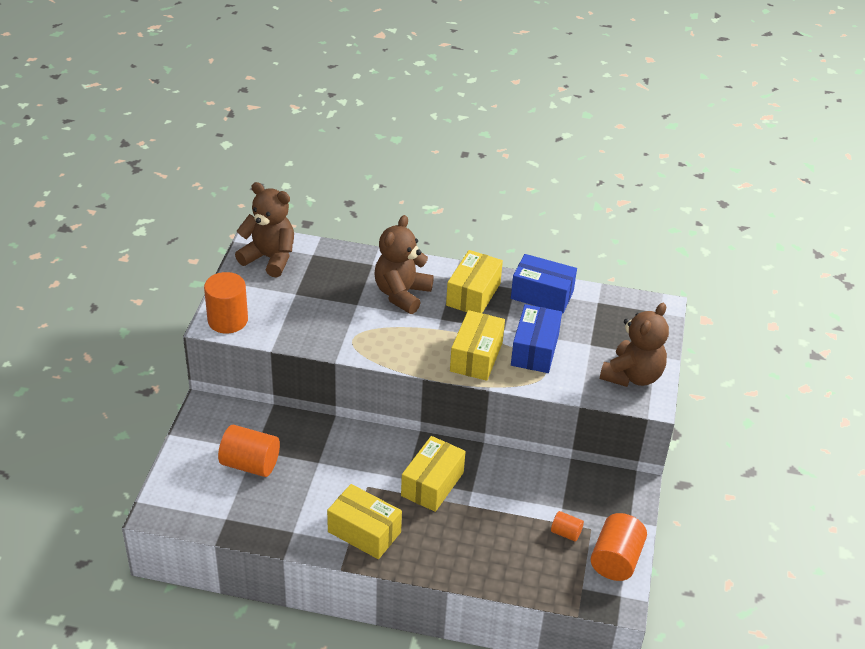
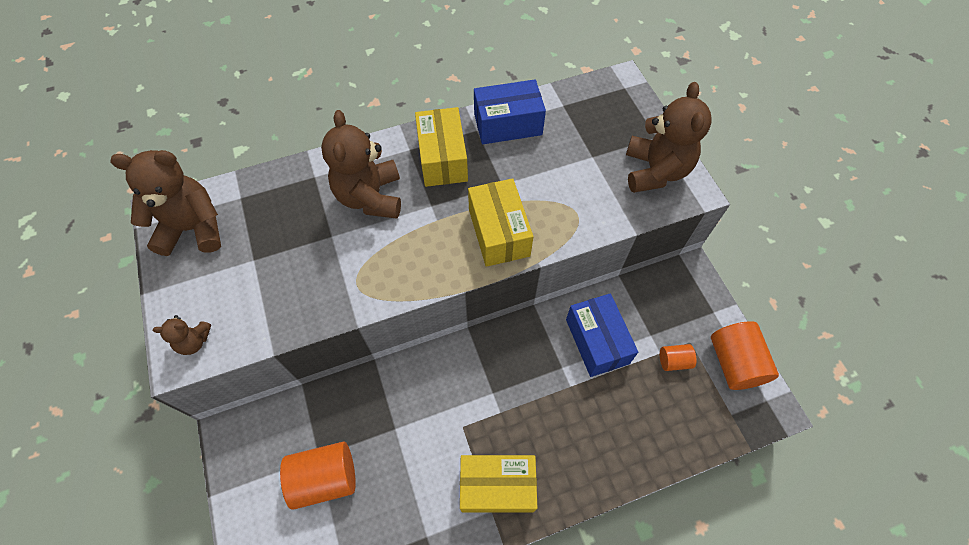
camera: 30 degrees left, 20 degrees up
(227, 320) = (194, 341): orange cylinder -> brown teddy bear
(432, 484) = (521, 383): yellow box -> none
(535, 350) = (548, 192): blue box -> blue box (597, 341)

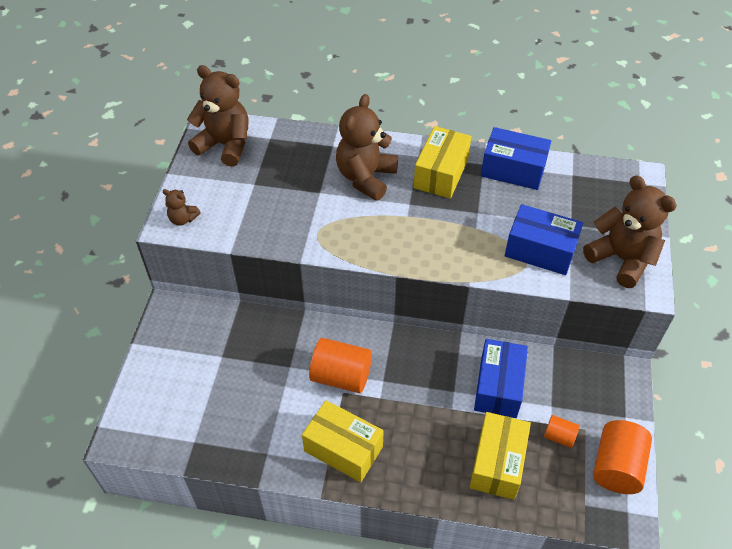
camera: 30 degrees right, 10 degrees down
(325, 478) = (218, 373): orange cylinder -> orange cylinder (341, 376)
(499, 232) = (451, 246): yellow box -> yellow box (497, 463)
(582, 197) = (540, 250): none -> blue box
(655, 171) = (621, 259): brown teddy bear -> brown teddy bear turned 75 degrees counterclockwise

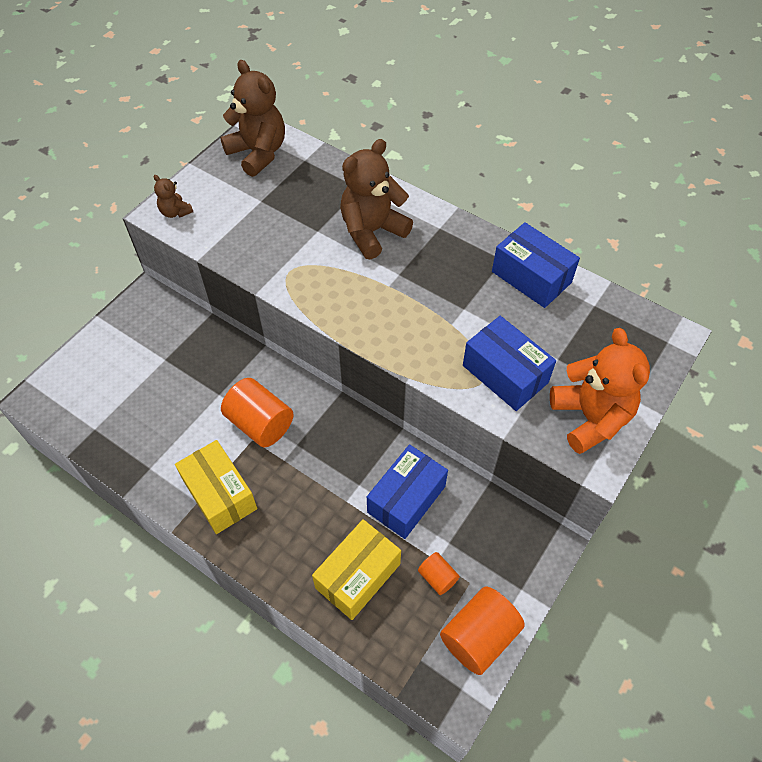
camera: 25 degrees right, 5 degrees up
(441, 173) = (451, 254): yellow box -> none
(621, 259) = (590, 418): brown teddy bear -> orange teddy bear

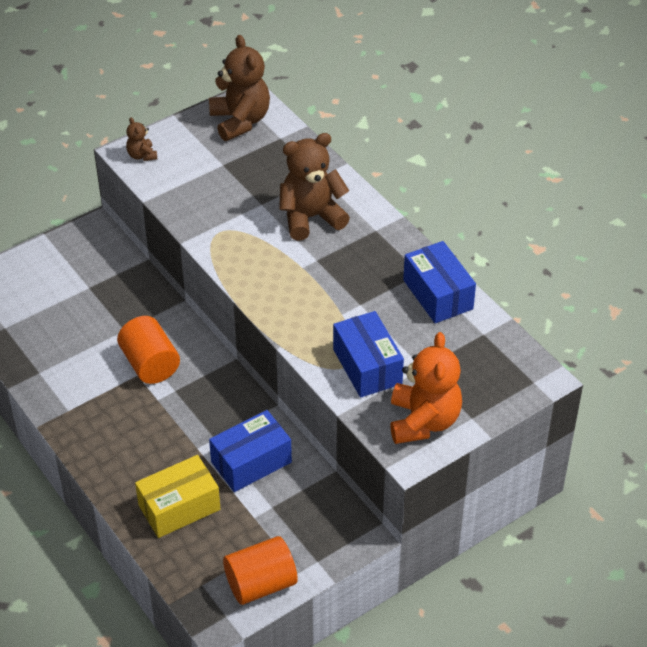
camera: 20 degrees right, 10 degrees down
(220, 494) = (90, 410): yellow box -> none
(437, 577) = (248, 530): orange cylinder -> none

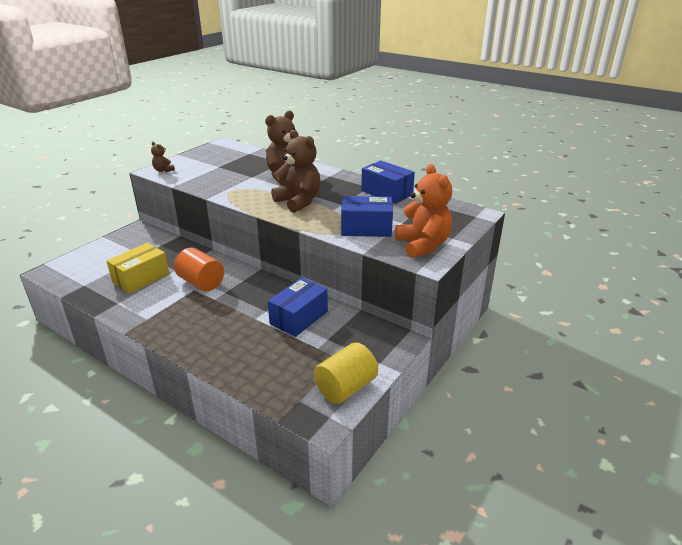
camera: 20 degrees left, 15 degrees down
(179, 507) = (257, 355): yellow box -> yellow box (141, 278)
(240, 121) = (221, 151): brown teddy bear -> brown teddy bear (298, 202)
(261, 584) = (346, 388): orange cylinder -> yellow cylinder
(367, 366) = (366, 228): blue box -> blue box turned 45 degrees counterclockwise

